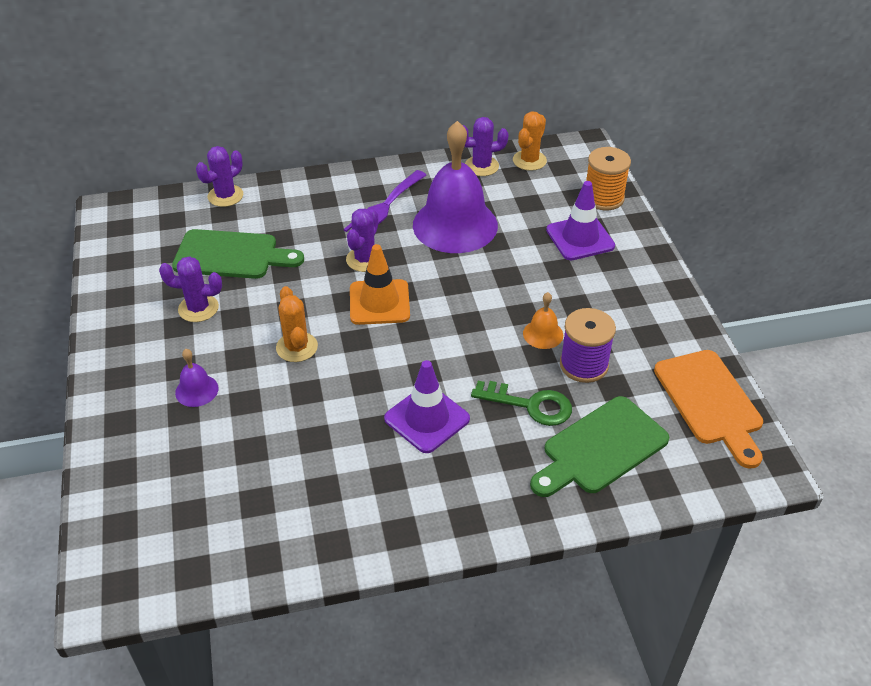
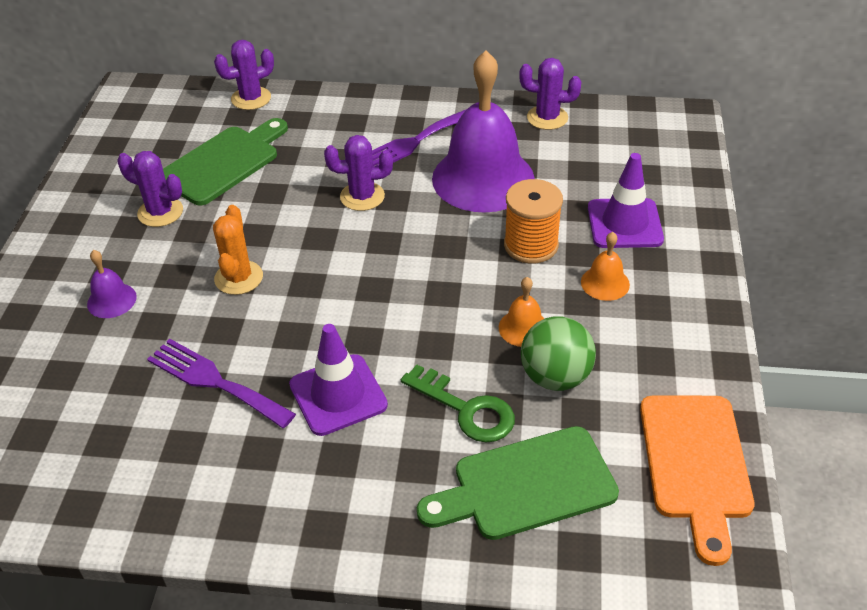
camera: 20 degrees right, 0 degrees up
(231, 255) = (224, 163): green cutting board -> green cutting board turned 75 degrees counterclockwise
(322, 433) = (215, 381): none -> purple fork
(365, 259) = (362, 196): purple cactus -> purple cactus turned 45 degrees clockwise
(379, 302) = (353, 248): orange traffic cone -> none
(529, 160) = (607, 121): orange cactus -> none
(584, 365) = (555, 377): purple spool -> green ball
(586, 286) = (605, 283): none -> orange bell
(603, 198) = (677, 182): orange spool -> orange spool (531, 245)

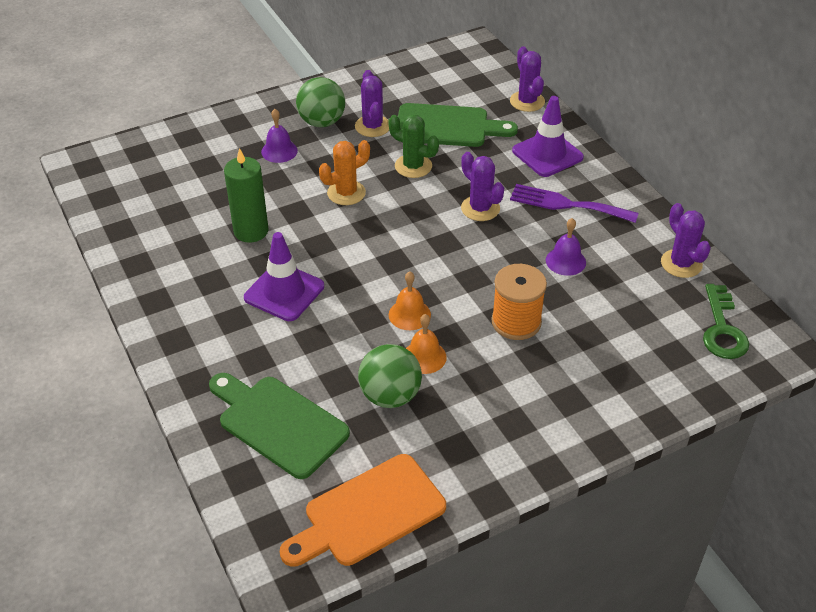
camera: 55 degrees right, 0 degrees up
(106, 246) = (322, 122): none -> green ball
(215, 381) = (251, 231): purple fork -> green candle
(251, 98) = (527, 101): purple cactus -> purple cactus turned 45 degrees clockwise
(254, 212) = (413, 166): none -> green cactus
(466, 409) = (321, 361): green key -> green key (722, 329)
(483, 178) = (565, 261): purple bell -> purple bell, size x0.42
(605, 283) = (514, 383): orange bell -> orange bell (409, 314)
(624, 224) = (596, 367): purple traffic cone -> purple traffic cone (547, 154)

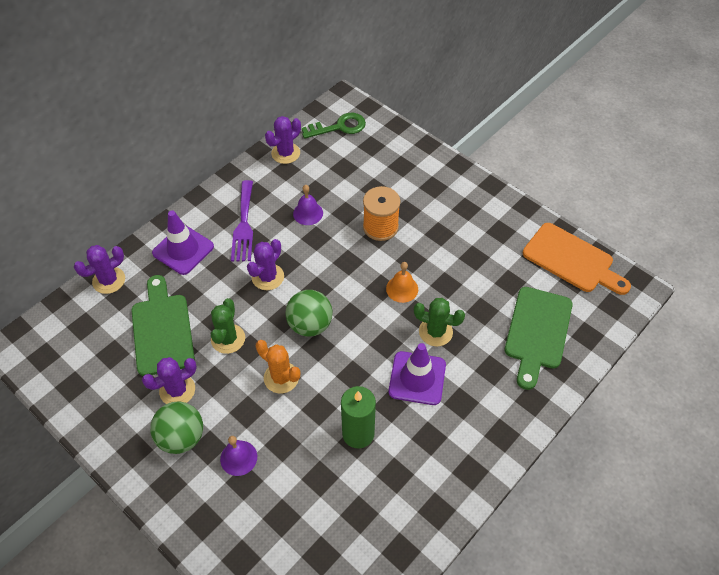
camera: 110 degrees left, 10 degrees up
(333, 326) = (435, 332): none -> green cactus
(390, 396) = (480, 277): green ball -> green ball (310, 325)
(424, 357) = (437, 268): orange bell -> none

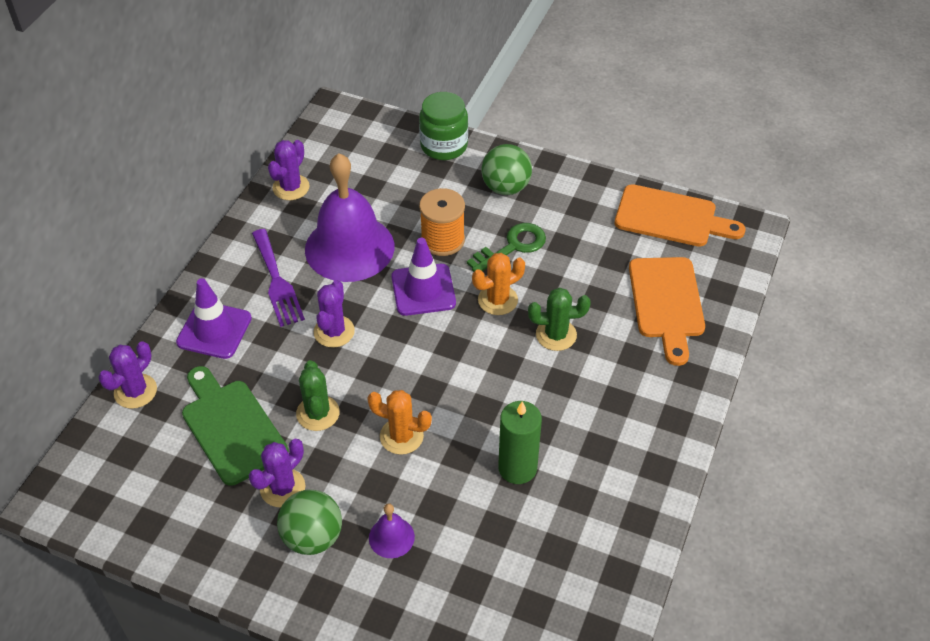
camera: 20 degrees left, 5 degrees down
(308, 213) = (349, 247): purple bell -> purple bell, size x2.36
(310, 325) = (409, 369): green ball -> green ball (506, 187)
(339, 127) = (343, 141): green key -> green key (513, 247)
(402, 289) = (497, 300): orange bell -> orange cactus
(414, 150) = (444, 146): none -> green jar
(417, 378) = (557, 389): purple traffic cone -> purple traffic cone (423, 290)
(537, 332) = (666, 303): green cutting board -> orange cutting board

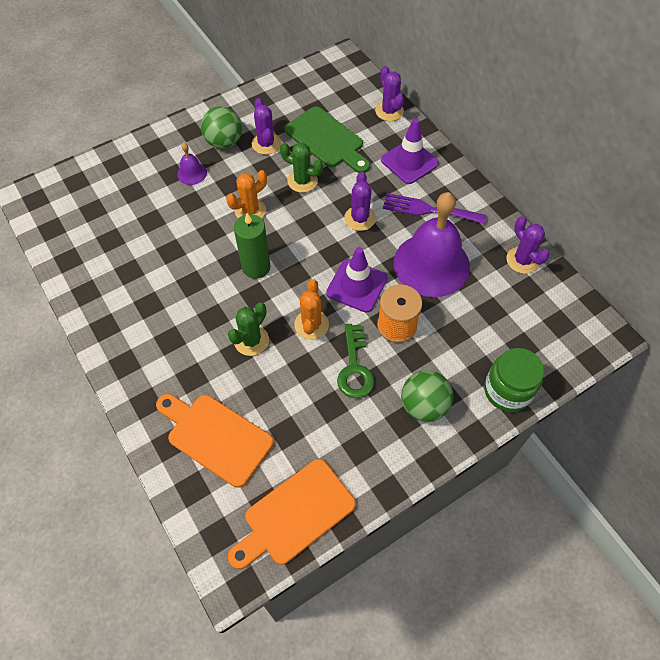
camera: 125 degrees right, 10 degrees up
(231, 427) = (327, 140): green cutting board -> green cutting board turned 45 degrees clockwise
(334, 331) = (359, 218): purple cactus -> purple cactus turned 45 degrees clockwise
(517, 468) = (176, 253): green candle -> green candle (256, 267)

